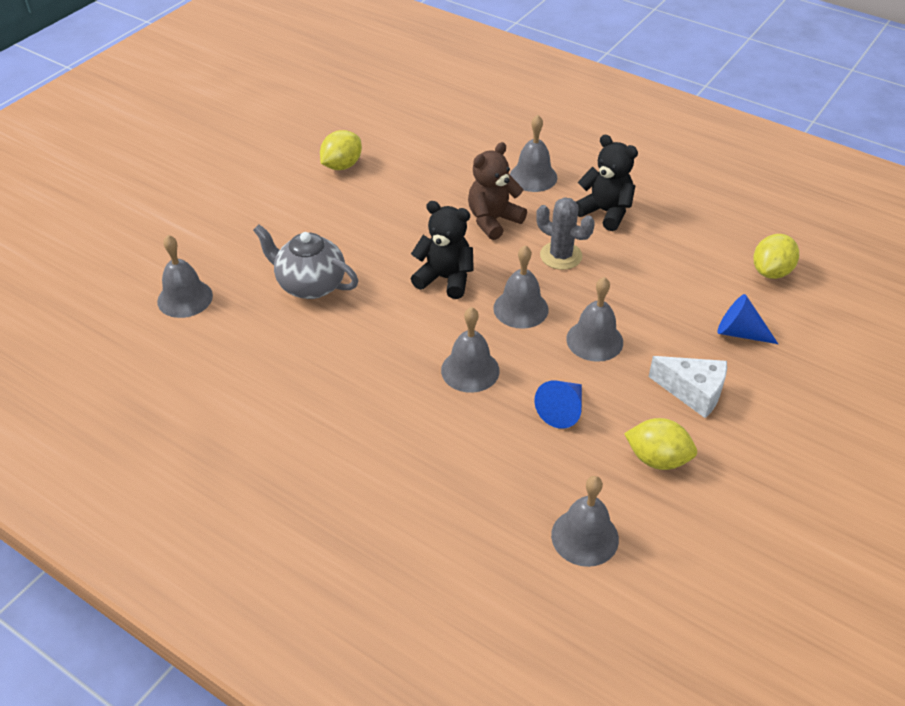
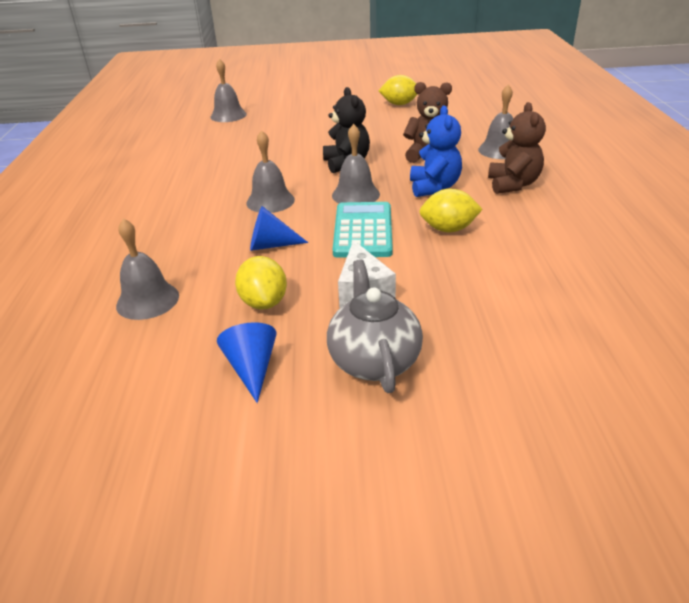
camera: 55 degrees right, 10 degrees down
(310, 285) = (282, 135): grey teapot -> grey teapot (374, 360)
(561, 256) = (434, 187): grey cactus -> blue teddy bear
(594, 340) = (363, 230): grey bell -> turquoise calculator
(605, 212) = (513, 184): black teddy bear -> brown teddy bear
(740, 332) = (472, 288): blue cone -> blue cone (252, 368)
(771, 272) = (581, 276): yellow lemon -> yellow lemon (448, 229)

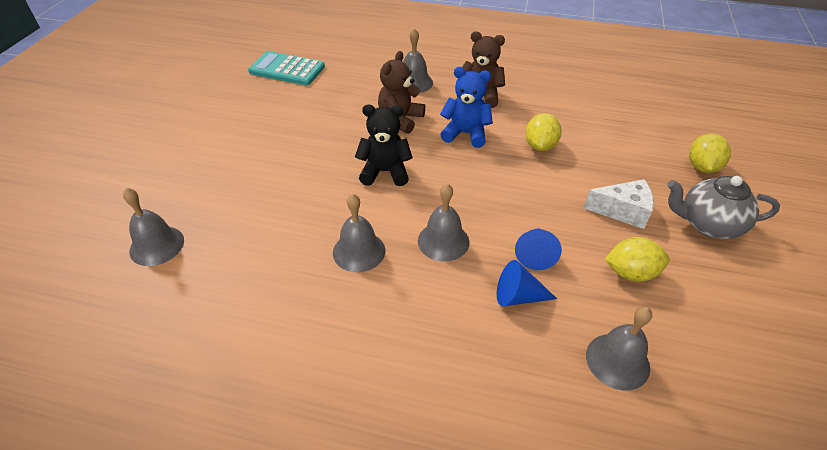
camera: 75 degrees left, 10 degrees up
(252, 368) = (720, 292): blue cone -> blue cone (518, 296)
(355, 194) = (457, 180): grey bell -> grey bell (359, 251)
(363, 230) = (527, 190): turquoise calculator -> turquoise calculator (287, 69)
(399, 104) = (259, 105): yellow lemon -> yellow lemon (702, 167)

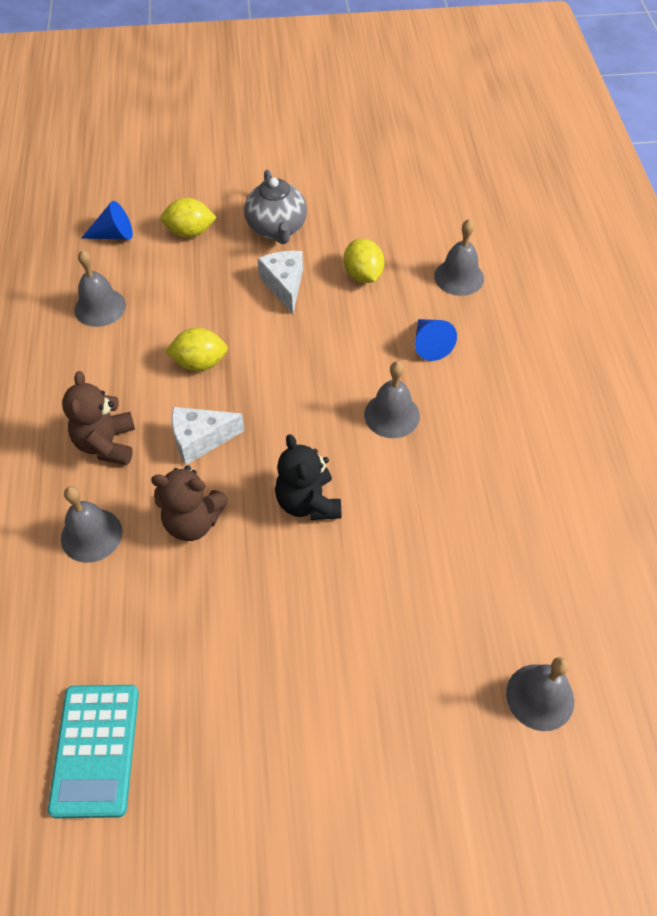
camera: 110 degrees left, 10 degrees up
(359, 251) = (441, 483): grey bell -> grey bell (100, 307)
(465, 134) = (200, 440): blue teddy bear -> white cheese
(535, 254) = (373, 341): blue cone -> blue cone (114, 235)

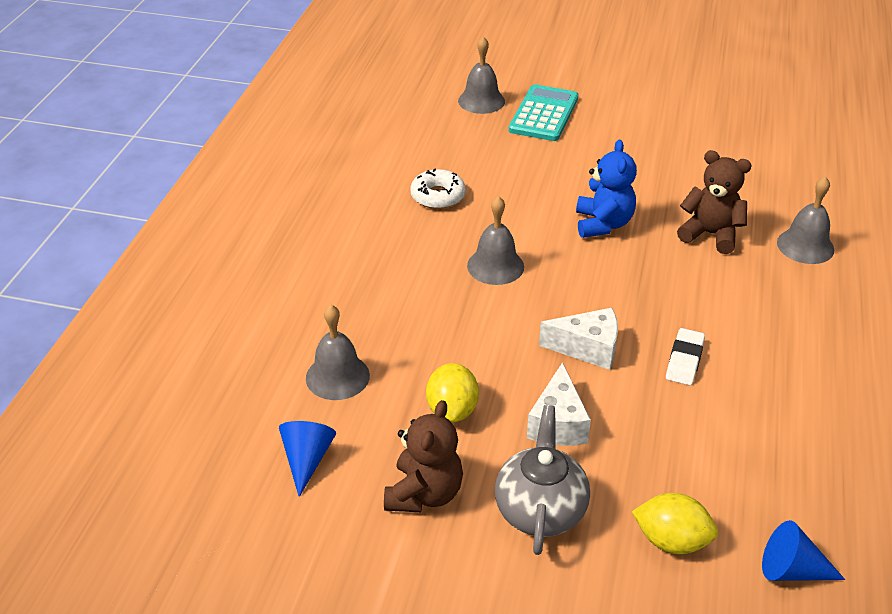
camera: 160 degrees left, 15 degrees down
(95, 750) = (795, 139): turquoise calculator -> turquoise calculator (544, 114)
(100, 307) = (808, 459): grey bell -> none
(106, 444) = (793, 309): brown teddy bear -> brown teddy bear (424, 494)
(199, 363) = (684, 360): yellow lemon -> white eraser
(200, 440) = (694, 290): white cheese -> white cheese (587, 348)
(308, 502) = (603, 224): black teddy bear -> blue teddy bear
(429, 345) = (420, 315): blue cone -> blue cone (307, 459)
(493, 491) = (438, 196): none -> white donut

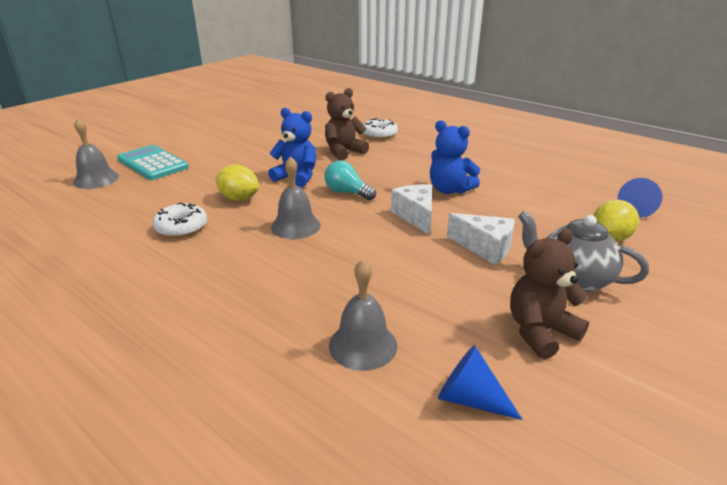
camera: 65 degrees left, 10 degrees down
(424, 494) = (540, 331): brown teddy bear -> brown teddy bear turned 75 degrees counterclockwise
(452, 410) = (446, 290): yellow lemon -> yellow lemon (239, 198)
(587, 348) = (416, 216): white cheese -> white cheese turned 45 degrees counterclockwise
(599, 276) = (347, 192): none -> turquoise light bulb
(684, 360) = (449, 190): white eraser -> blue teddy bear
(805, 246) = (379, 134): grey bell -> white donut

